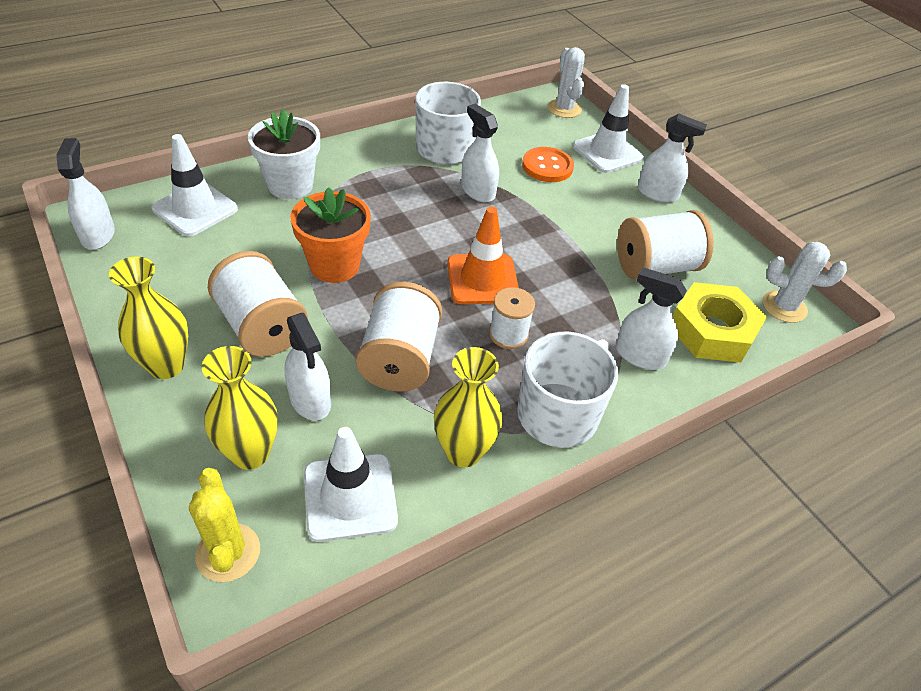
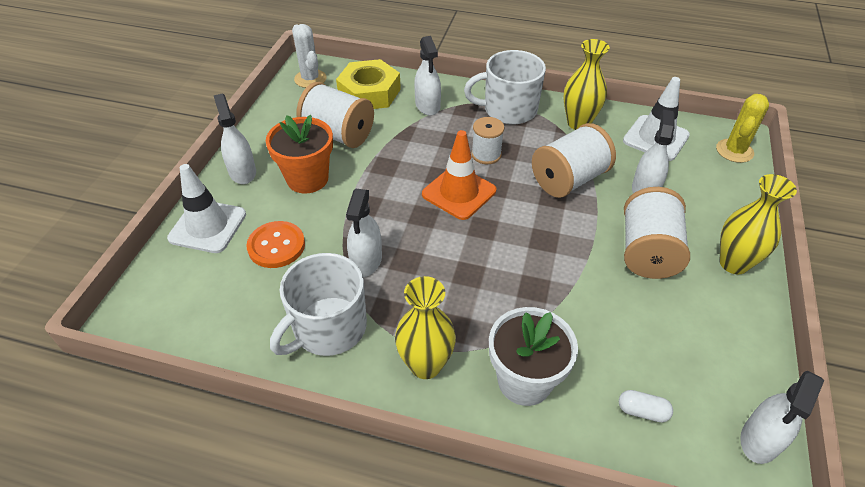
camera: 130 degrees left, 0 degrees up
(195, 209) = (642, 411): white traffic cone -> white capsule
(250, 453) = (700, 183): yellow vase -> yellow vase (425, 365)
(334, 265) = (555, 267): orange flower pot -> orange flower pot (307, 179)
(564, 109) = (149, 297): white cactus -> none

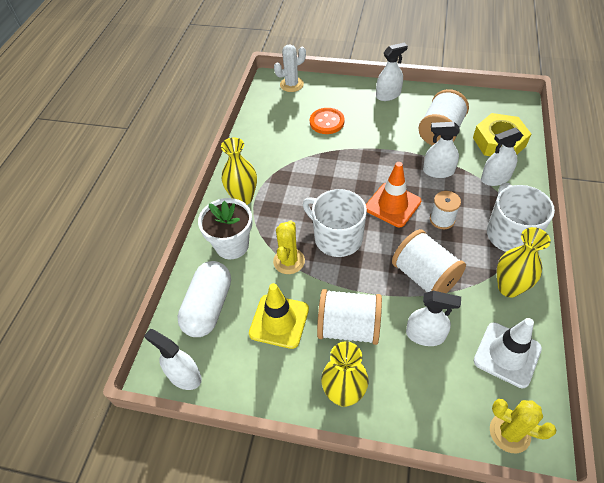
camera: 90 degrees right, 5 degrees up
(208, 226) = (338, 91): white traffic cone -> none
(307, 179) = (389, 125): orange flower pot -> none
(310, 79) = (503, 107): white cactus -> white cactus (291, 84)
(328, 328) = (268, 154): white mug -> white mug (337, 237)
(366, 260) = (320, 163): white spray bottle -> white spray bottle (438, 171)
(552, 307) = (289, 261): none -> yellow cactus
(642, 411) = (208, 307): white capsule -> white capsule, size x2.37
(651, 321) = (279, 321): none -> yellow traffic cone

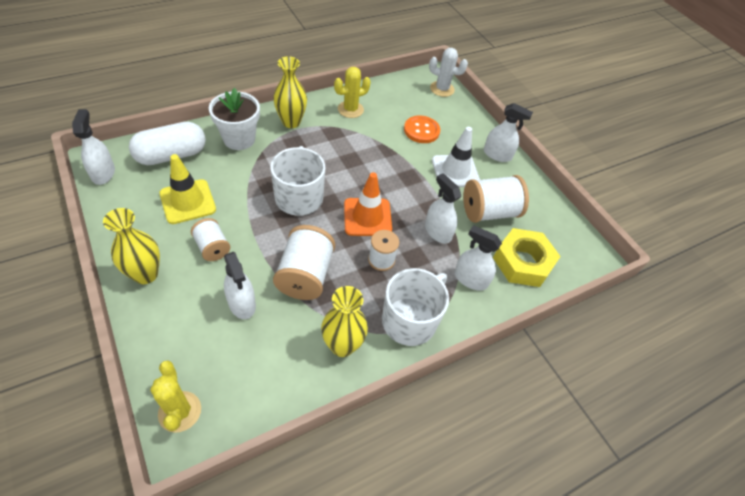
camera: 40 degrees right, 0 degrees up
(289, 261) = (250, 179): yellow cactus -> yellow cactus (350, 109)
(349, 327) = (212, 248): white spool -> white spool, size x0.60
(507, 354) = (263, 375): white traffic cone -> white traffic cone (455, 171)

